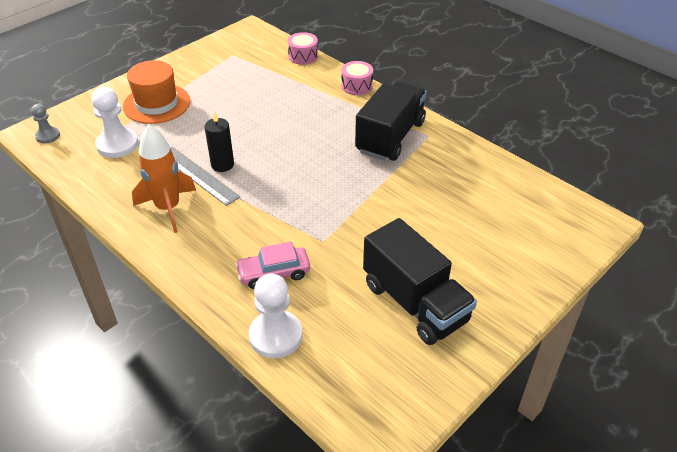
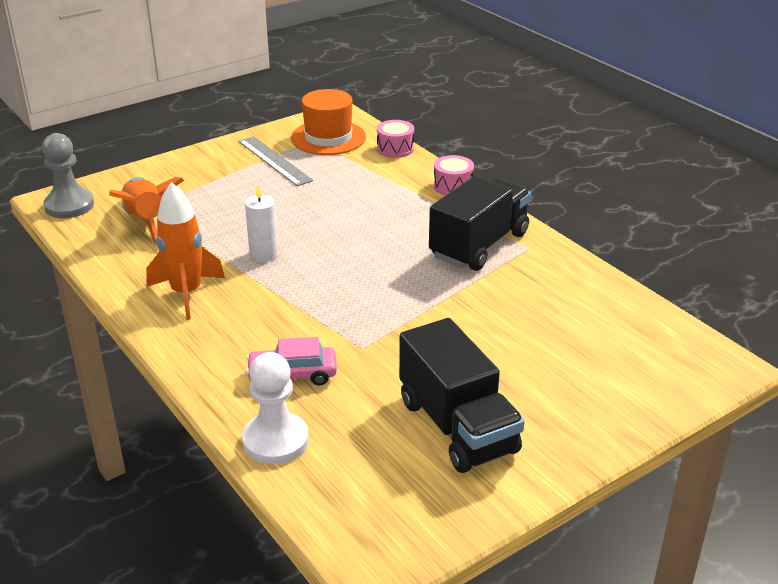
camera: 10 degrees right, 10 degrees down
(48, 136) = (69, 205): grey pawn -> grey pawn, size x1.73
(117, 145) = (146, 222): white pawn -> orange rocket
(156, 104) = (204, 184): orange hat -> orange hat (328, 137)
(198, 175) = (231, 262): grey ruler -> grey ruler (274, 160)
(222, 164) = (264, 254): black candle -> white candle

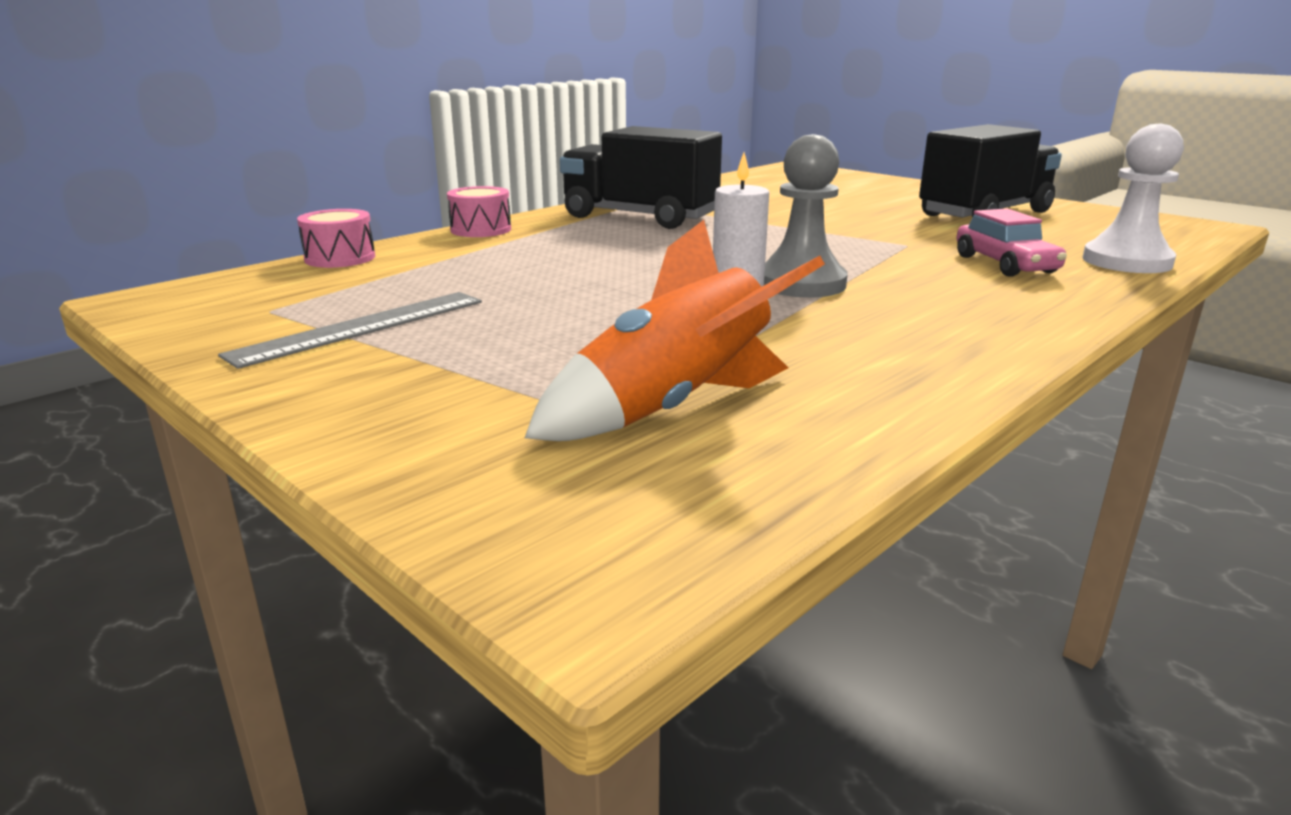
camera: 100 degrees left, 10 degrees down
(69, 205) = (623, 537): grey pawn -> grey pawn (801, 284)
(186, 293) = (904, 335): orange rocket -> none
(328, 137) = (265, 298): orange hat -> none

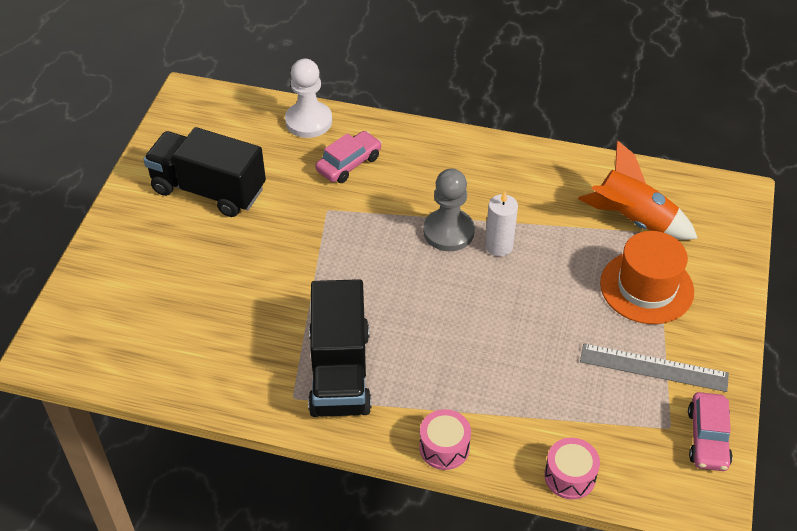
camera: 120 degrees left, 25 degrees up
(202, 323) = (708, 438): none -> pink car
(499, 367) = (646, 287): none -> orange hat

